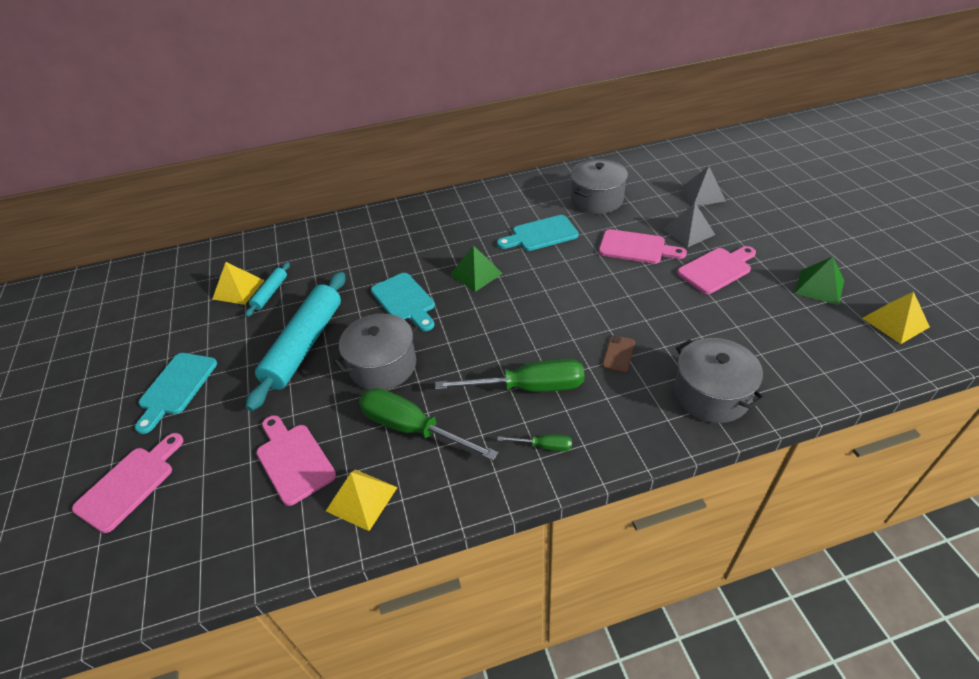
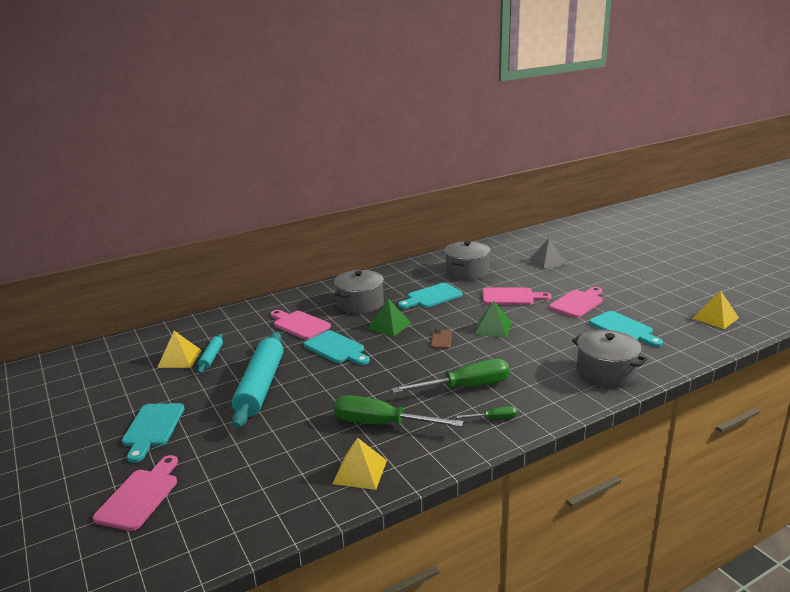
camera: 15 degrees left, 20 degrees down
(293, 460) = (287, 458): pink cutting board -> pink cutting board (299, 324)
(383, 365) = (337, 390): grey pot -> grey pot (360, 304)
(618, 354) = (526, 359): brown phone -> brown phone (441, 339)
(688, 232) = (547, 284): grey pyramid -> none
(761, 322) = (623, 329): none -> turquoise cutting board
(819, 287) = (655, 304): green pyramid -> green pyramid (493, 328)

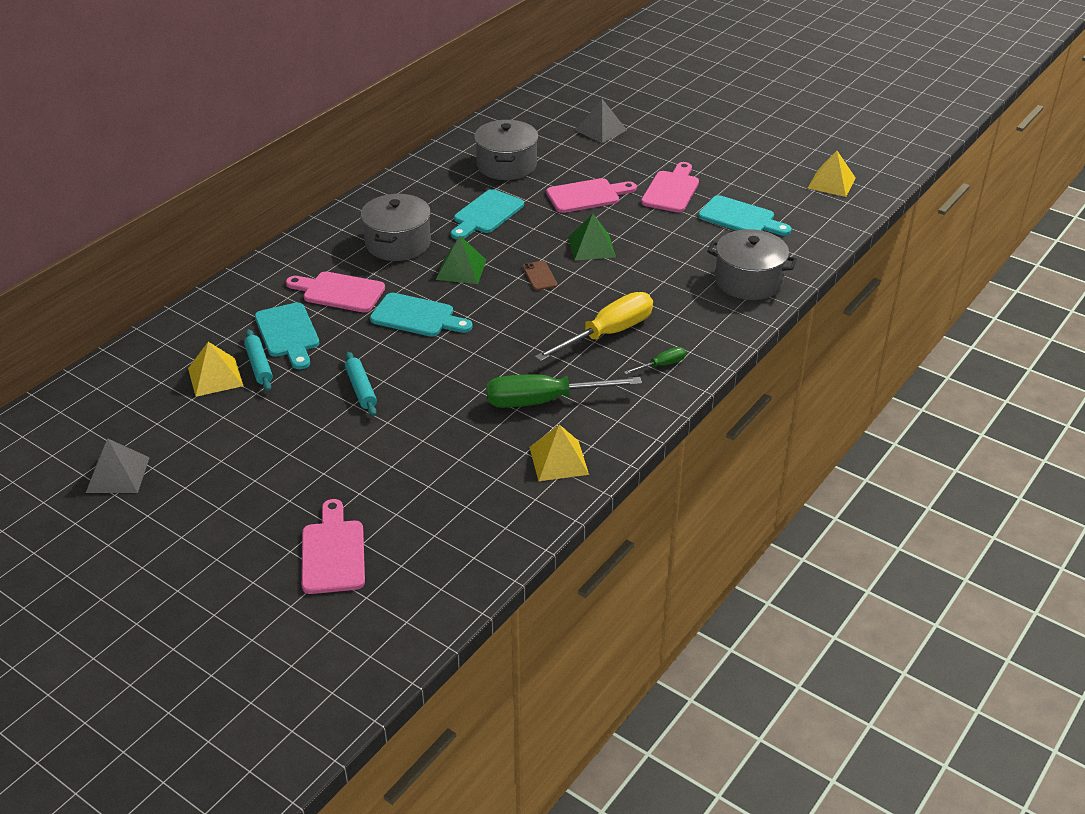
camera: 25 degrees left, 15 degrees up
(66, 404) = (118, 474): none -> grey pyramid
(152, 428) = (270, 475): turquoise cutting board -> turquoise cutting board (288, 333)
(261, 386) = (361, 389): turquoise rolling pin -> turquoise rolling pin, size x0.47
(465, 387) = (608, 333): green screwdriver -> yellow screwdriver

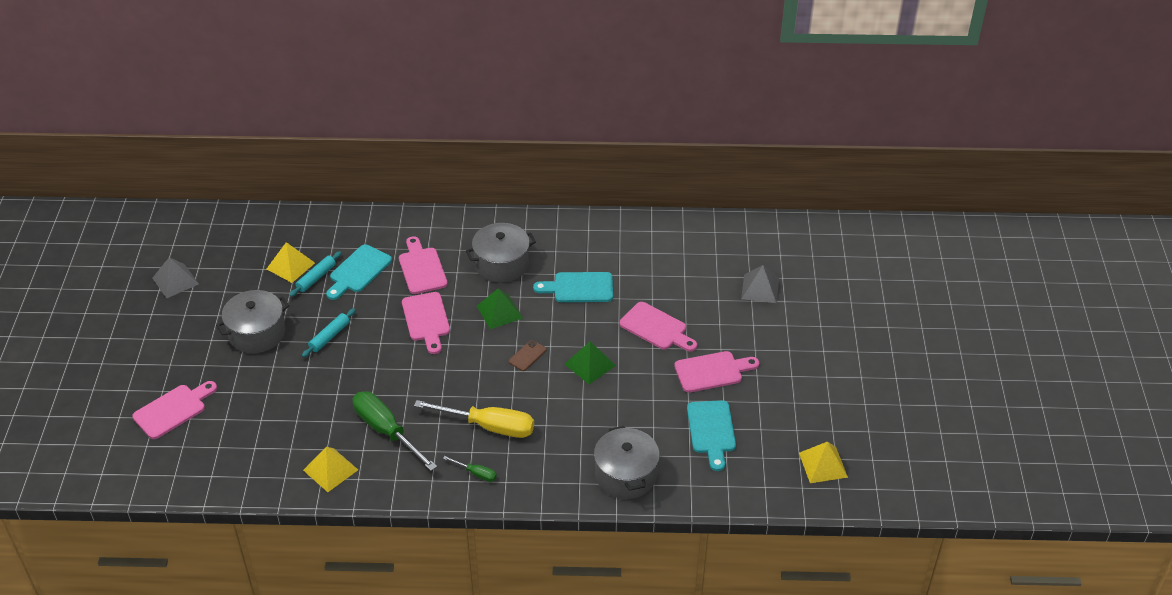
camera: 55 degrees right, 5 degrees up
(417, 316) = (426, 320): turquoise cutting board -> pink cutting board
(506, 165) = (655, 264): grey pot -> grey pot (257, 333)

